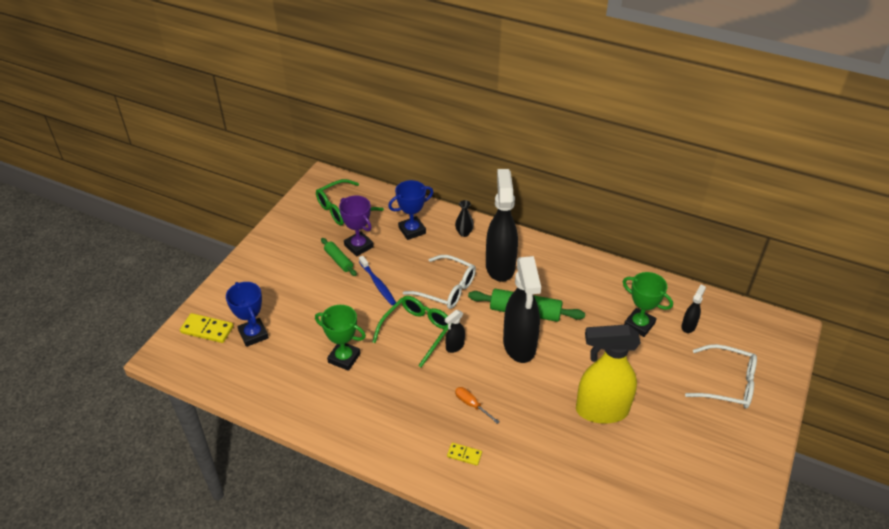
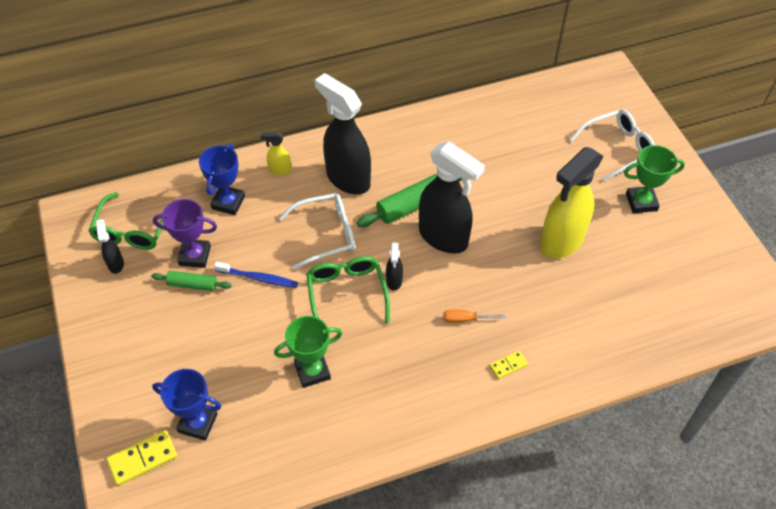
camera: 45 degrees left, 10 degrees up
(464, 233) = (280, 170): black vase -> yellow spray bottle
(639, 324) = (510, 148): green trophy -> green trophy (641, 202)
(688, 326) = (544, 122): black spray bottle -> black spray bottle (116, 264)

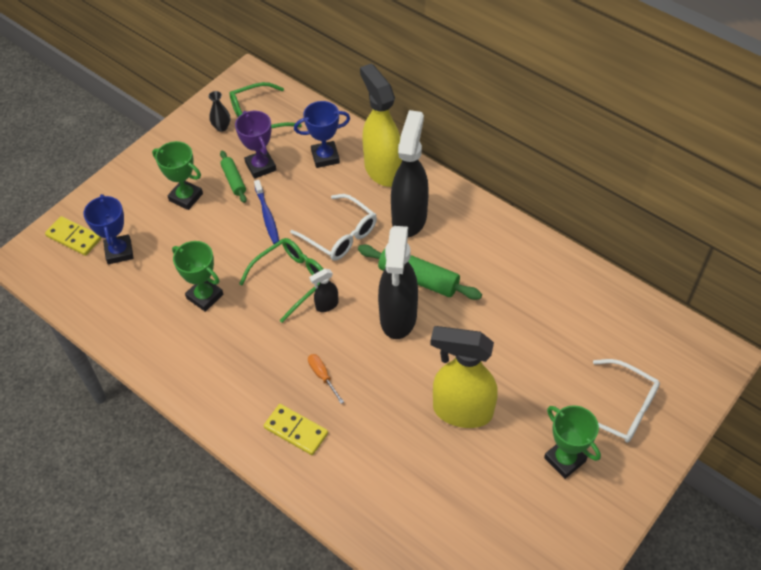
camera: 60 degrees right, 0 degrees up
(116, 264) = (222, 127): black spray bottle -> black vase
(178, 333) = (186, 197): none -> green trophy
(280, 170) = (382, 170): yellow spray bottle -> yellow spray bottle, size x2.29
(508, 365) = (296, 431): yellow domino -> yellow domino, size x1.68

